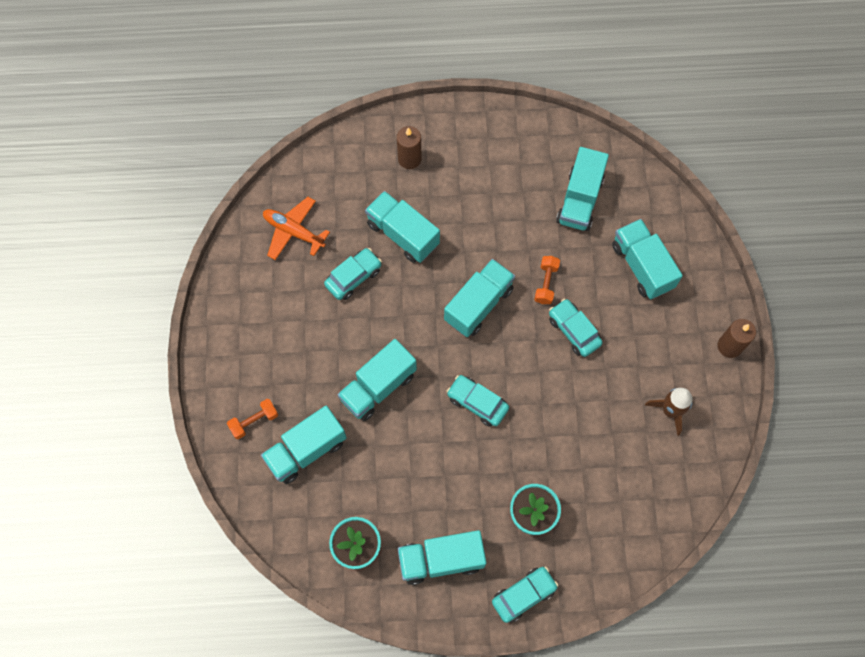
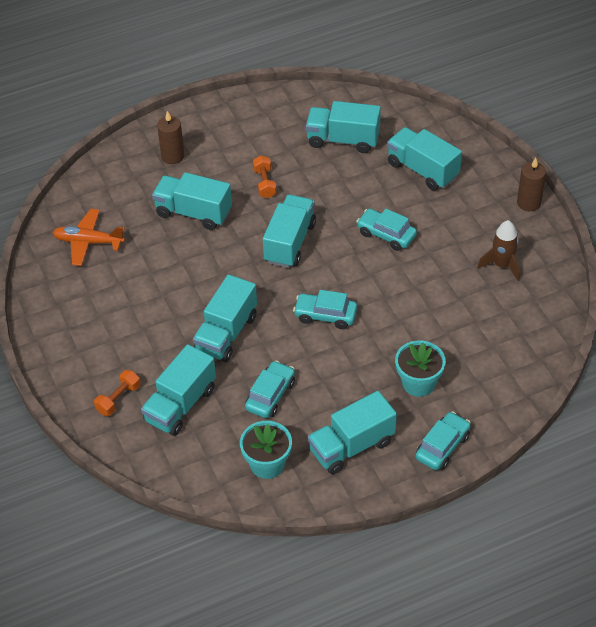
camera: 20 degrees left, 20 degrees down
(353, 277) = (162, 258): turquoise car -> turquoise car (270, 395)
(546, 283) = (343, 208): orange dumbbell -> orange dumbbell (265, 183)
(579, 200) = (343, 140): turquoise truck -> turquoise truck turned 105 degrees clockwise

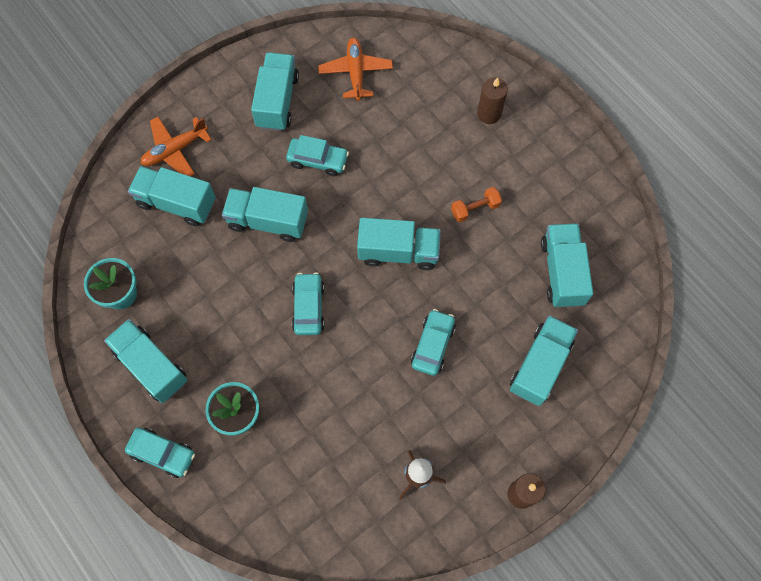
camera: 75 degrees right, 20 degrees up
(118, 399) = (175, 150): orange dumbbell -> orange plane
(193, 213) = (416, 153): turquoise truck -> turquoise truck (277, 101)
(270, 395) = (200, 278): turquoise car -> turquoise car (318, 160)

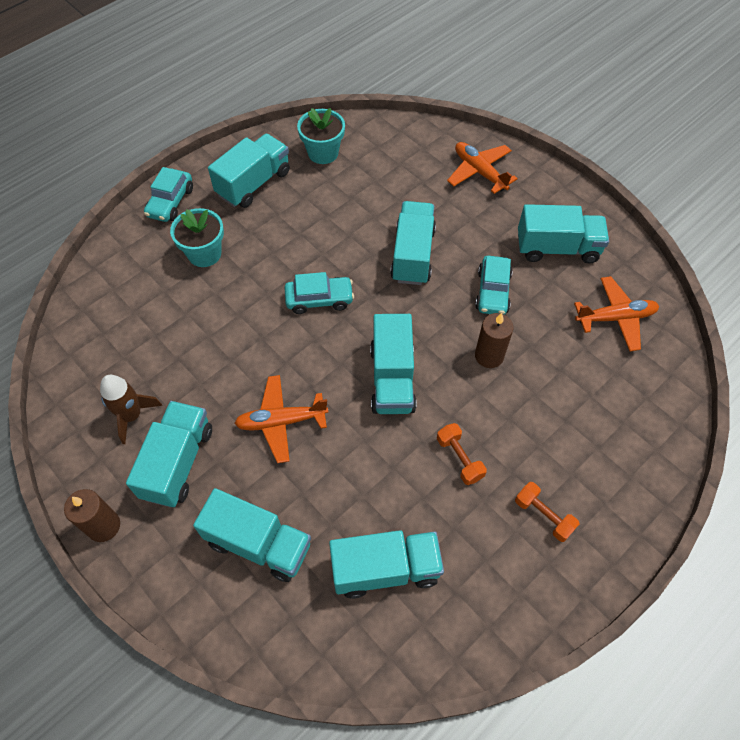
camera: 85 degrees right, 10 degrees down
(176, 203) = (421, 180): turquoise truck -> turquoise truck (178, 462)
(433, 345) = (281, 421): turquoise car -> orange plane
(489, 114) = (598, 469): brown candle -> brown candle (489, 356)
(524, 157) = (543, 515): none -> orange dumbbell

